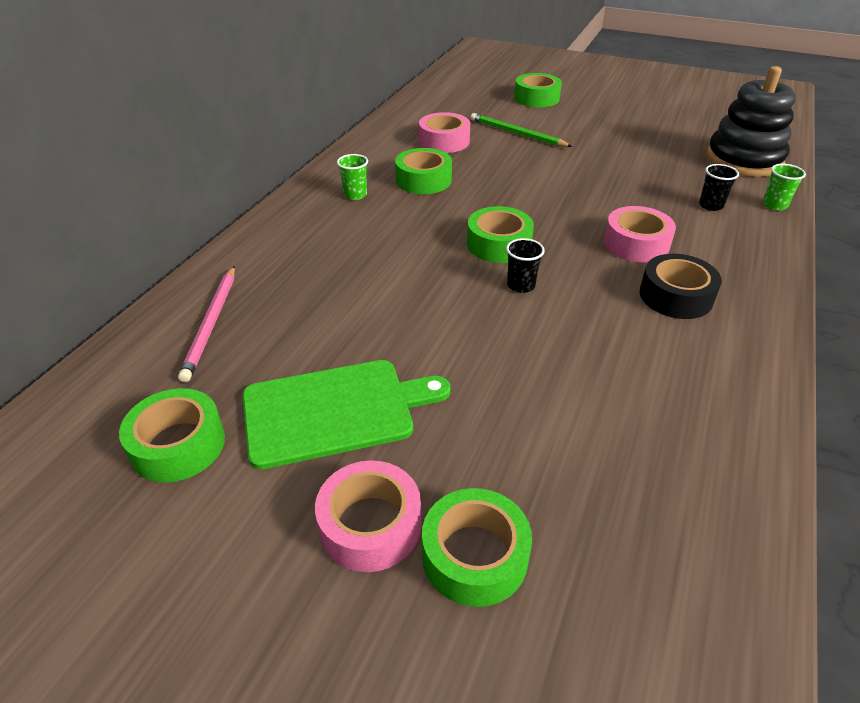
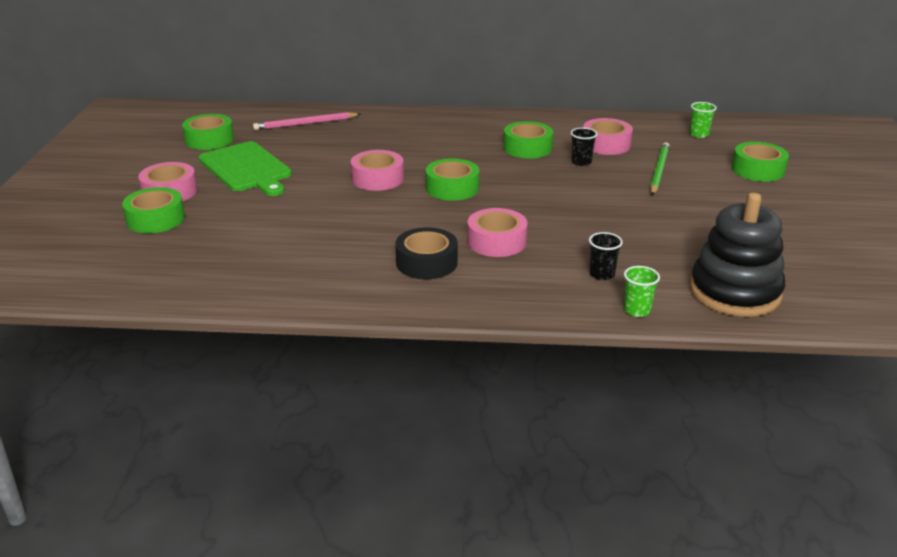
camera: 70 degrees right, 10 degrees down
(355, 195) = (482, 130): green cup -> green cup (699, 134)
(444, 291) = (377, 178): none -> pink tape
(521, 285) = (401, 202): black cup -> black cup (581, 162)

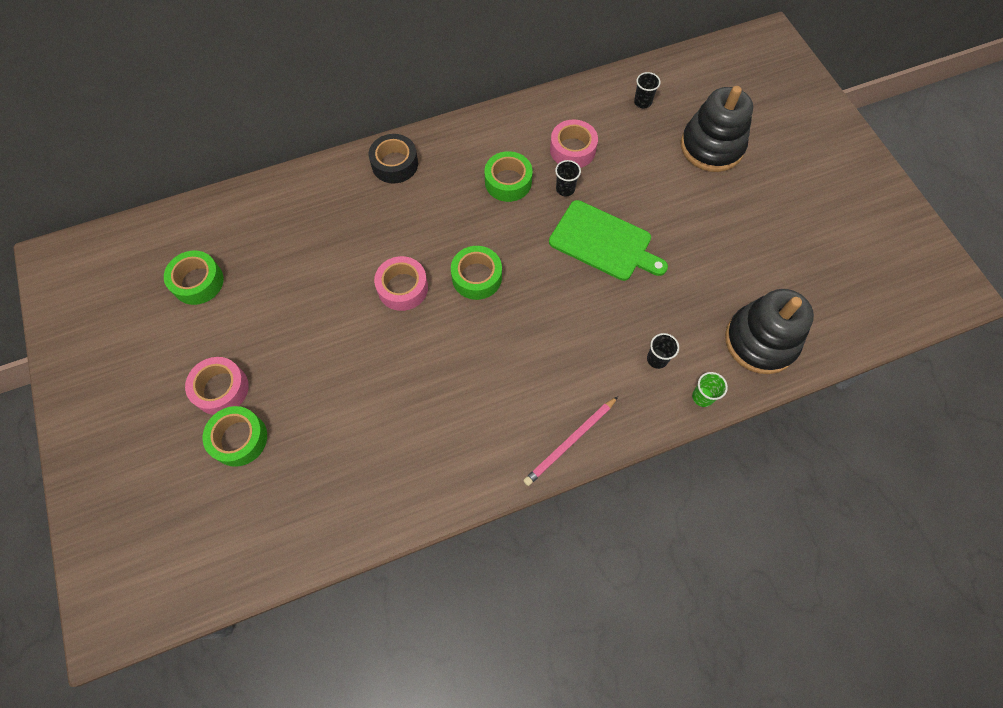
camera: 25 degrees left, 35 degrees up
(247, 168) = (269, 319): green cutting board -> green cutting board (603, 242)
(305, 124) = (276, 215): pink pencil -> pink pencil (570, 442)
(426, 262) = (515, 402): black tape -> black tape (395, 164)
(496, 241) = (555, 346): pink tape -> none
(659, 171) = (635, 179): green pencil -> none
(699, 134) = (642, 102): green cup -> black cup
(758, 170) = (711, 147): green tape -> black stacking toy

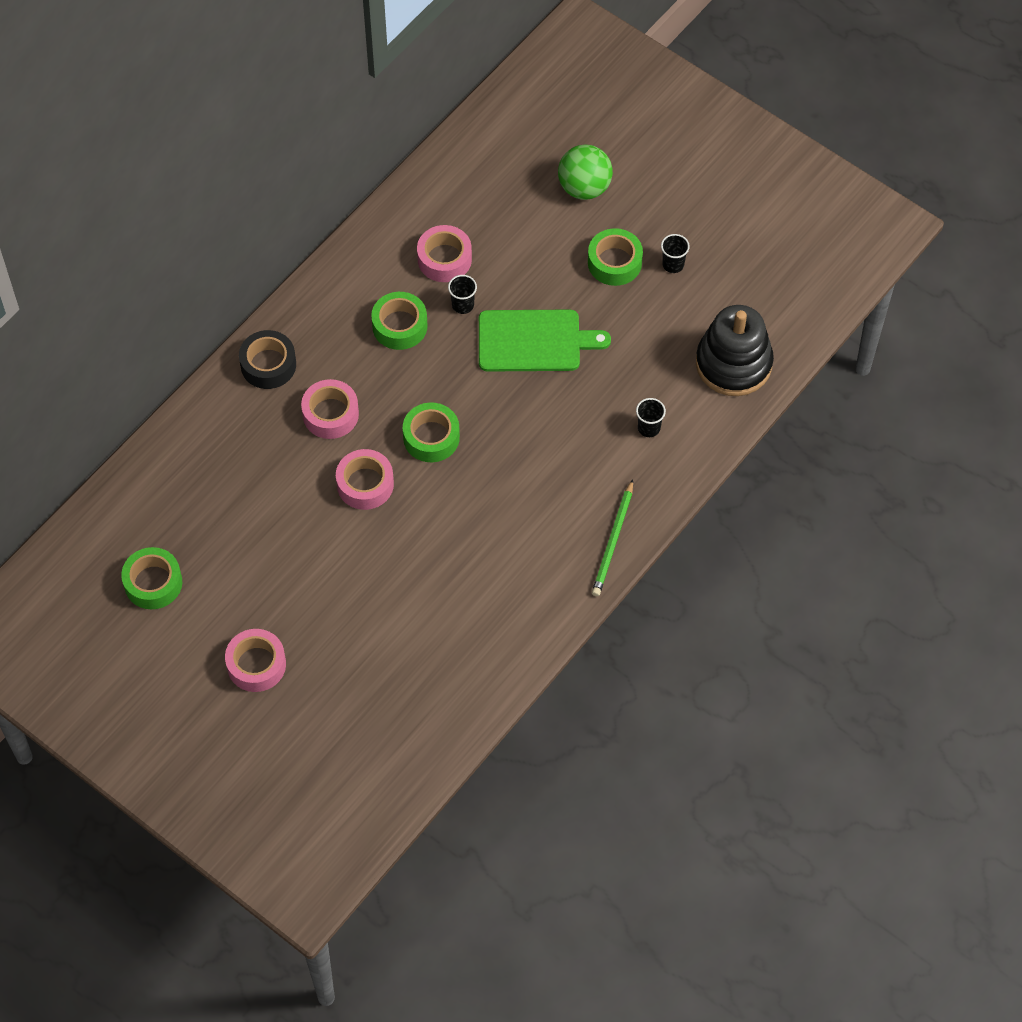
camera: 30 degrees left, 5 degrees down
(239, 439) = (307, 696): green tape -> green tape (614, 262)
(414, 221) = (330, 414): none -> pink tape
(570, 442) = (613, 541): pink pencil -> green pencil
(642, 102) = (485, 170): black cup -> black cup (673, 264)
(702, 397) = (708, 441): green cup -> none
(711, 147) = (584, 187): black stacking toy -> green ball

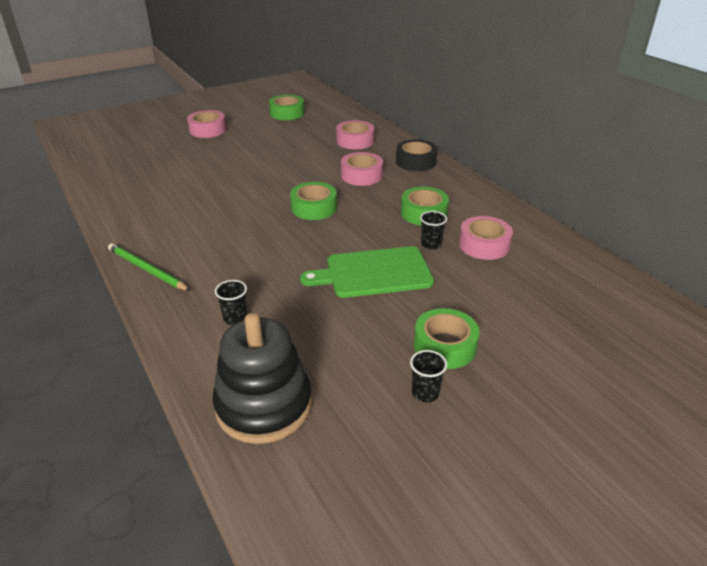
camera: 110 degrees right, 25 degrees down
(365, 484) = (296, 178): pink tape -> pink tape (355, 141)
(534, 341) = (374, 273): green cutting board -> green cutting board turned 60 degrees clockwise
(584, 187) = (554, 349): green ball -> none

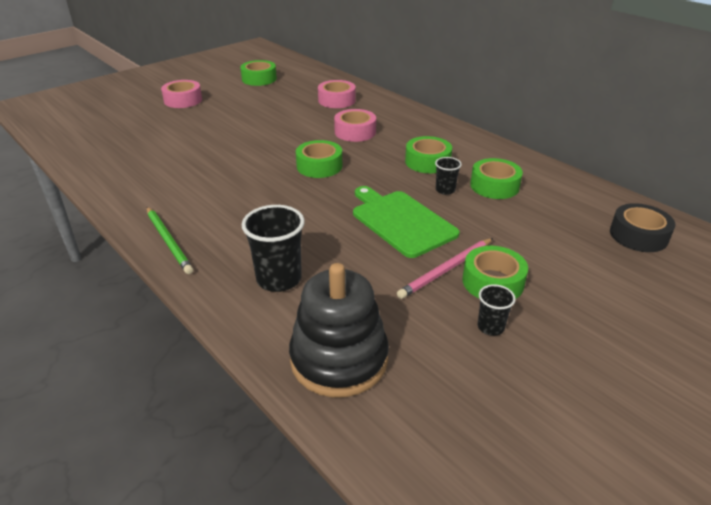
camera: 10 degrees left, 0 degrees up
(147, 269) = (168, 241): green pencil -> green pencil turned 150 degrees counterclockwise
(235, 318) = (279, 279): black cup -> black cup, size x1.85
(374, 273) = (401, 221): green cutting board -> green cutting board turned 75 degrees clockwise
(401, 328) = (446, 270): none -> pink pencil
(415, 162) = (402, 115): black tape -> black tape (638, 235)
(484, 245) = (494, 186): pink tape -> green tape

